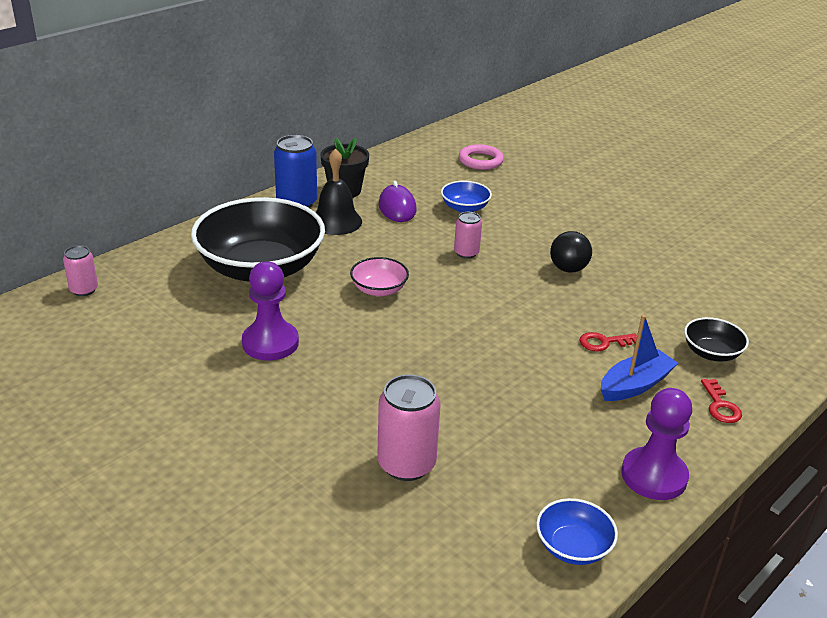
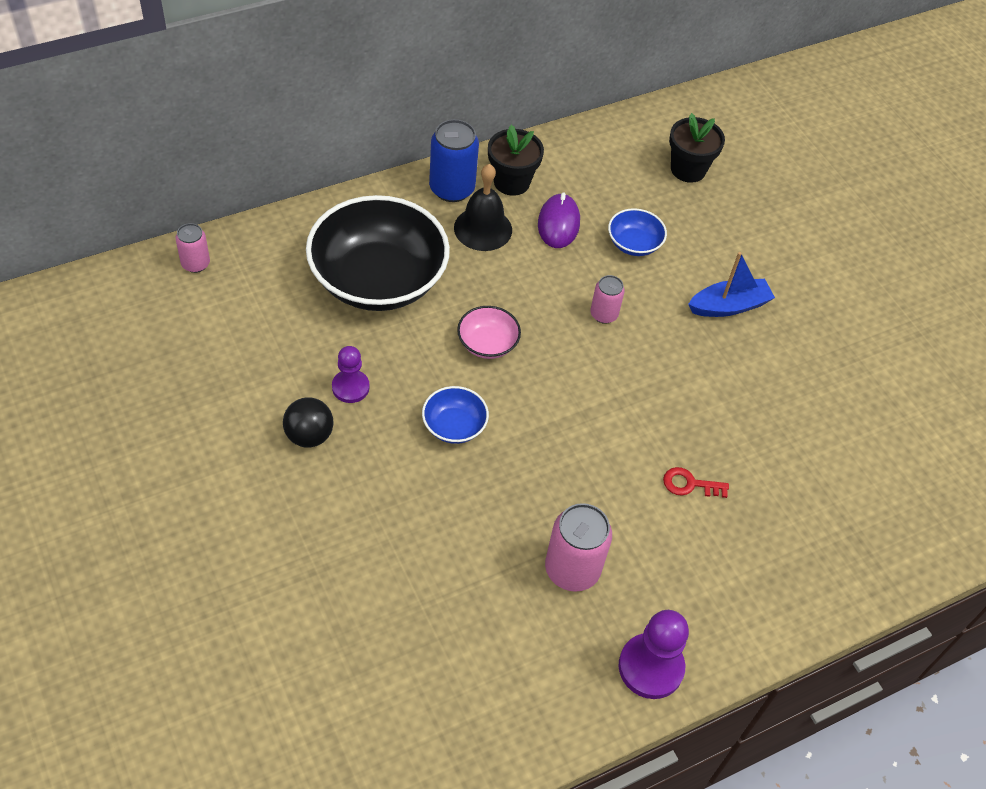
camera: 15 degrees right, 20 degrees up
(270, 343) = (350, 387): purple pawn -> purple pawn, size x0.65
(406, 464) = (420, 578): pink can -> pink can (572, 569)
(480, 161) = (688, 169): pink ring -> black flower pot
(568, 269) = (705, 369): black ball -> black ball (309, 436)
(573, 547) = (531, 721): blue bowl -> blue bowl (454, 426)
(635, 385) = (692, 550): blue boat -> blue boat (729, 306)
(711, 353) = (799, 532): black bowl -> none
(720, 406) = (768, 604): red key -> none

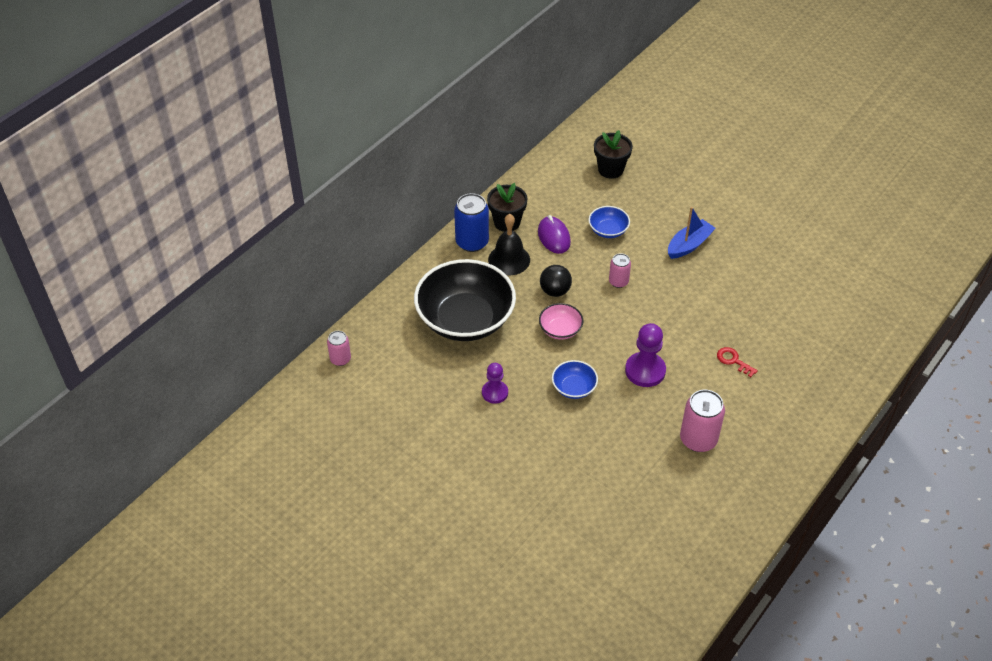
camera: 20 degrees left, 5 degrees down
(309, 436) = (490, 433): black ball -> black ball (555, 291)
(650, 667) = (777, 473): purple pawn -> purple pawn (645, 371)
(690, 484) = (733, 361): red key -> red key turned 60 degrees clockwise

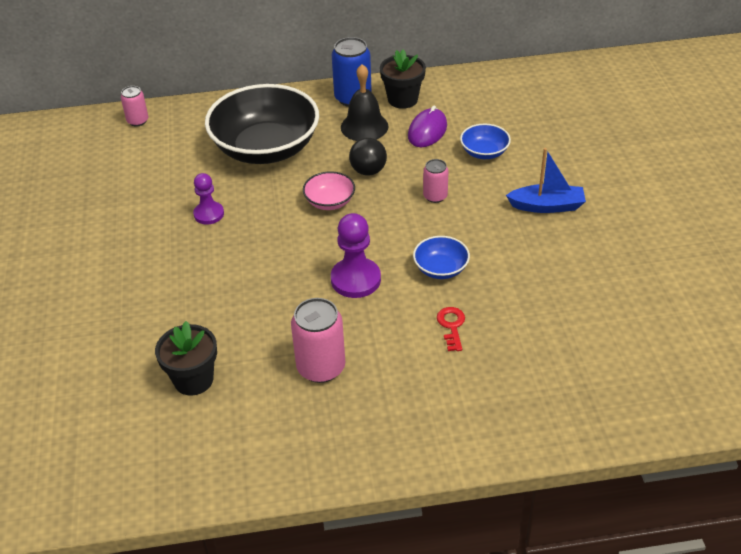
camera: 45 degrees right, 5 degrees down
(574, 388) = (275, 252): blue bowl -> blue bowl (441, 269)
(610, 169) = (555, 108): black flower pot -> black flower pot (193, 380)

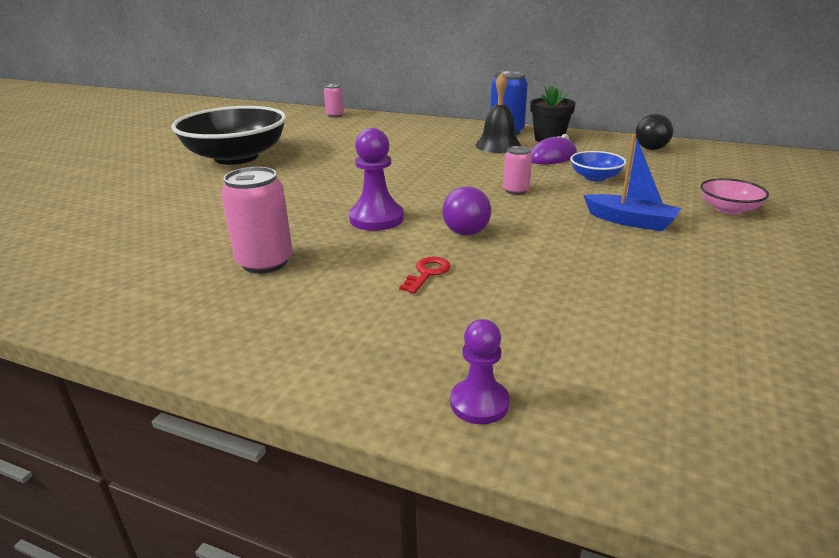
camera: 30 degrees right, 15 degrees down
(193, 380) = (157, 237): black flower pot -> none
(209, 214) = (315, 160): purple pawn -> purple pawn (479, 403)
(266, 148) = (404, 141): black bowl -> black bowl (236, 157)
(330, 202) = (416, 174): pink bowl -> pink bowl (728, 209)
(368, 171) = (471, 166): black ball -> black ball (650, 149)
(441, 269) = (466, 233): blue bowl -> purple ball

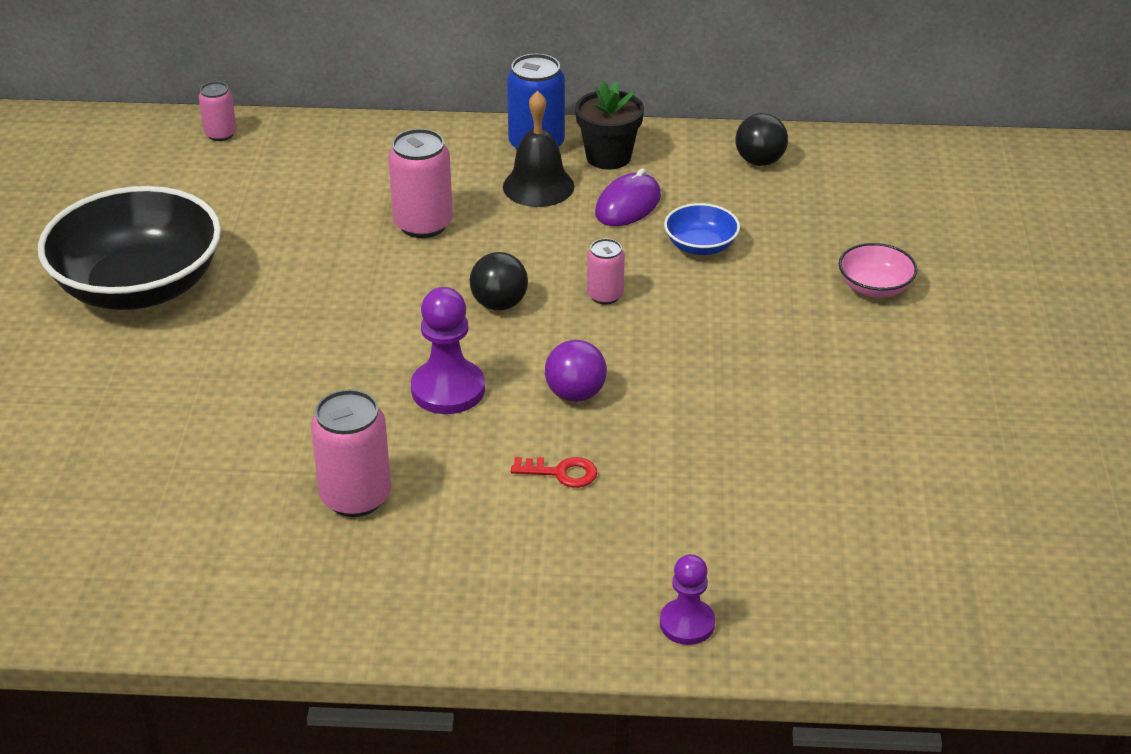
camera: 20 degrees left, 10 degrees up
(417, 152) = (423, 224): none -> pink can
(427, 273) = (561, 473): red key -> red key turned 90 degrees clockwise
(441, 186) = (499, 304): none -> black ball
(630, 221) = (764, 333): blue boat -> none

